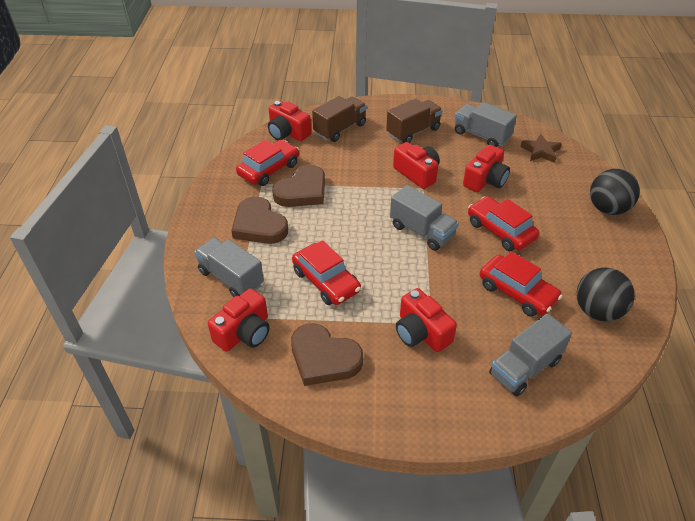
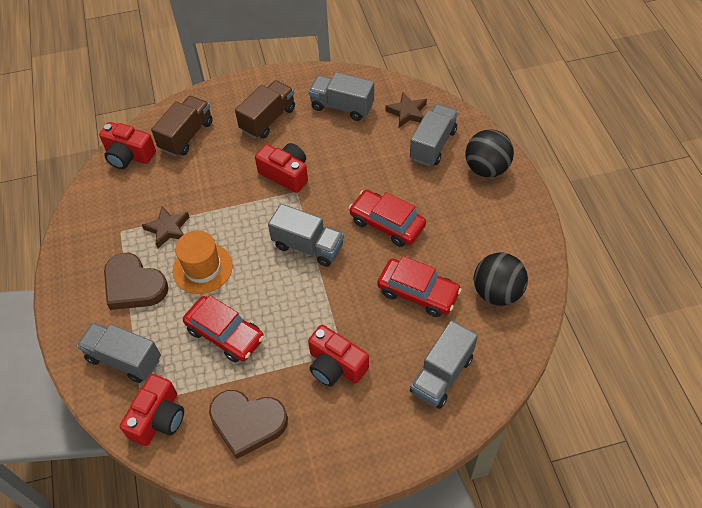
camera: 15 degrees left, 10 degrees up
(269, 169) = (122, 210): red car -> none
(302, 191) = (168, 229): brown heart -> brown star
(322, 226) = (202, 268): none -> orange hat
(485, 180) = (358, 164): red camera -> none
(559, 180) = (433, 145): none -> grey truck

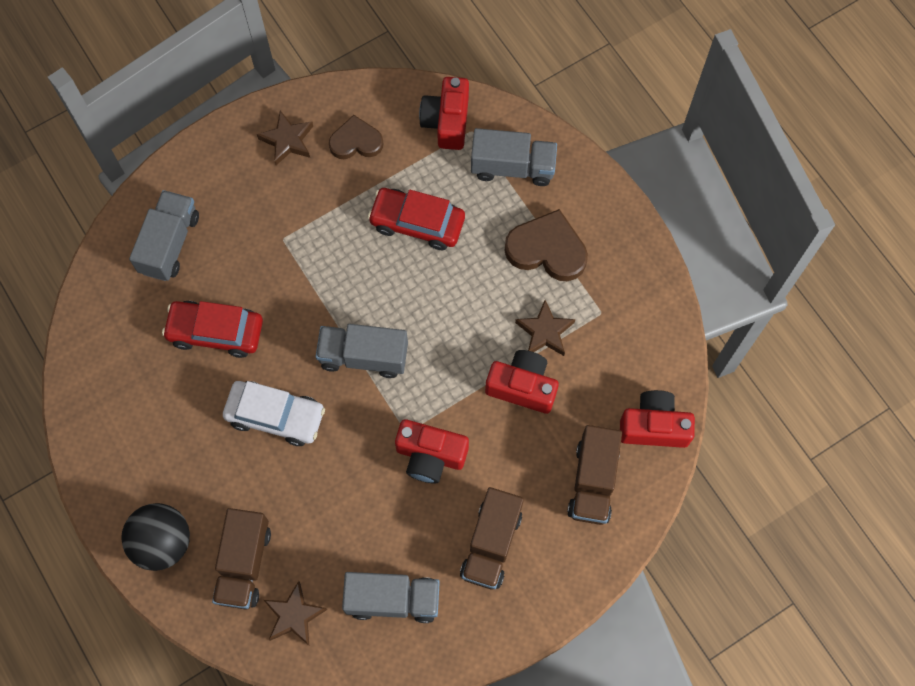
camera: 160 degrees right, 15 degrees up
(202, 268) = (478, 292): orange hat -> none
(247, 423) = (356, 141): brown heart -> brown heart, size x0.66
(309, 443) = (287, 140): none -> brown star
(336, 365) = (285, 222): red camera -> red camera (522, 386)
(387, 224) = (275, 416): red car -> white car
(433, 145) = (244, 564): grey truck -> brown truck
(497, 292) = (124, 358): black ball -> none

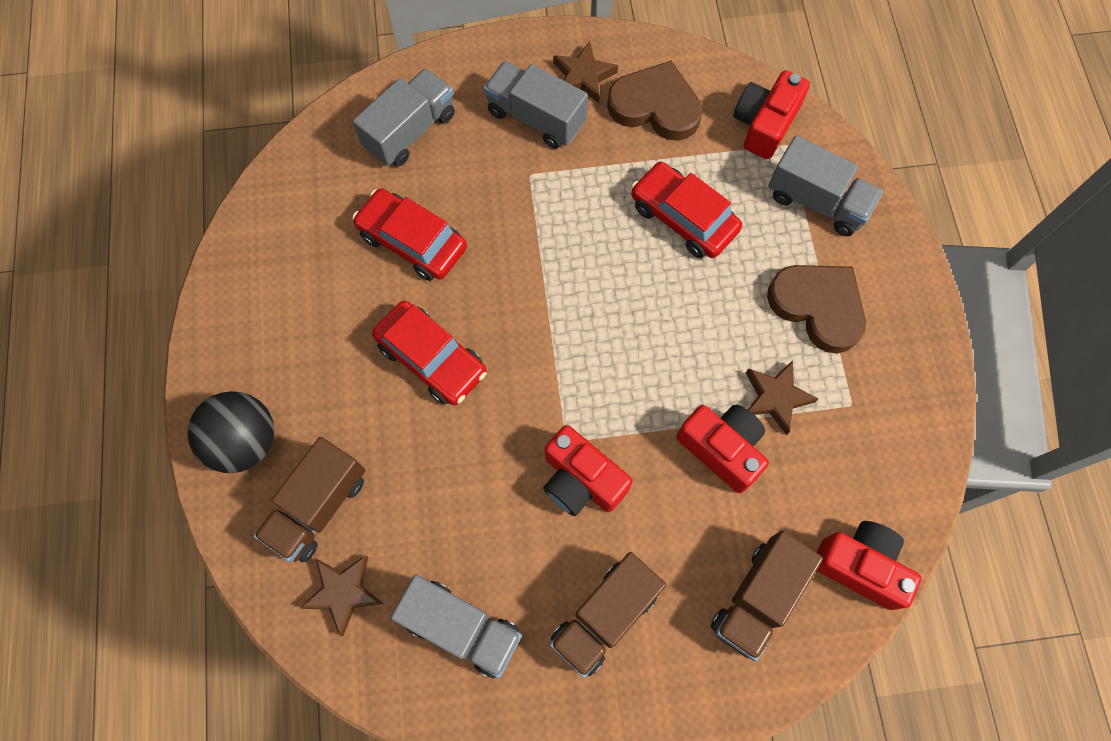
camera: 25 degrees right, 0 degrees up
(275, 416) = (432, 358): white car -> red car
(356, 141) = (655, 106): brown heart -> brown heart, size x1.50
(363, 356) = (558, 336): grey truck -> grey truck (536, 118)

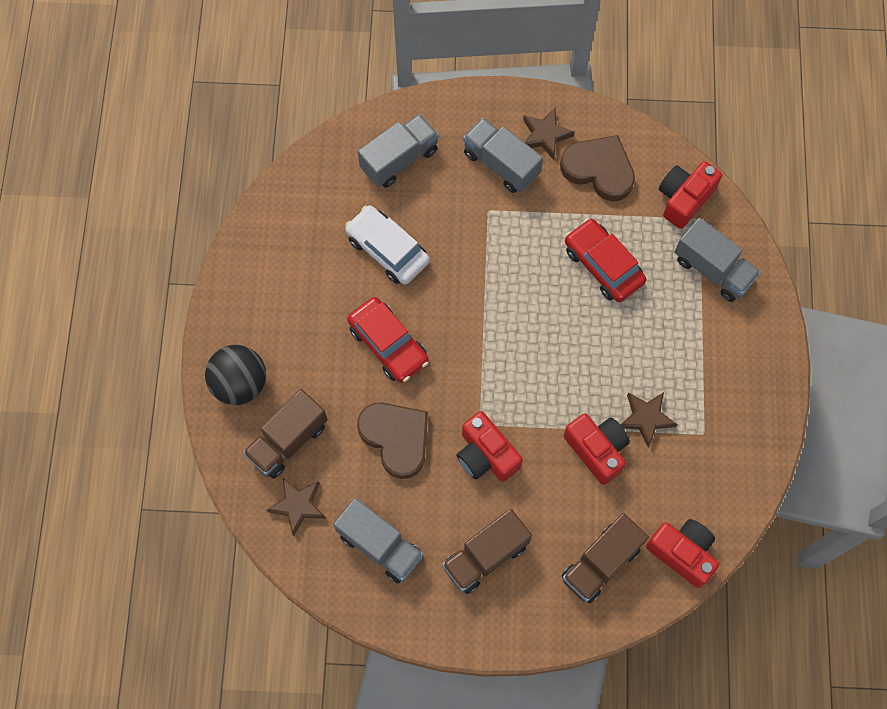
camera: 10 degrees right, 0 degrees up
(412, 241) = (387, 250): red car -> white car
(818, 307) = (694, 354): brown heart -> brown heart (396, 438)

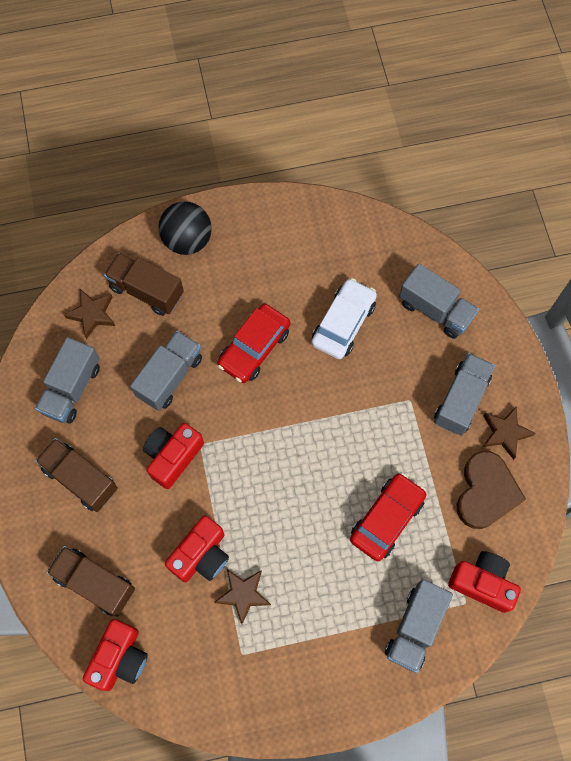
camera: 75 degrees right, 0 degrees up
(396, 438) = (169, 377): brown heart -> grey truck

